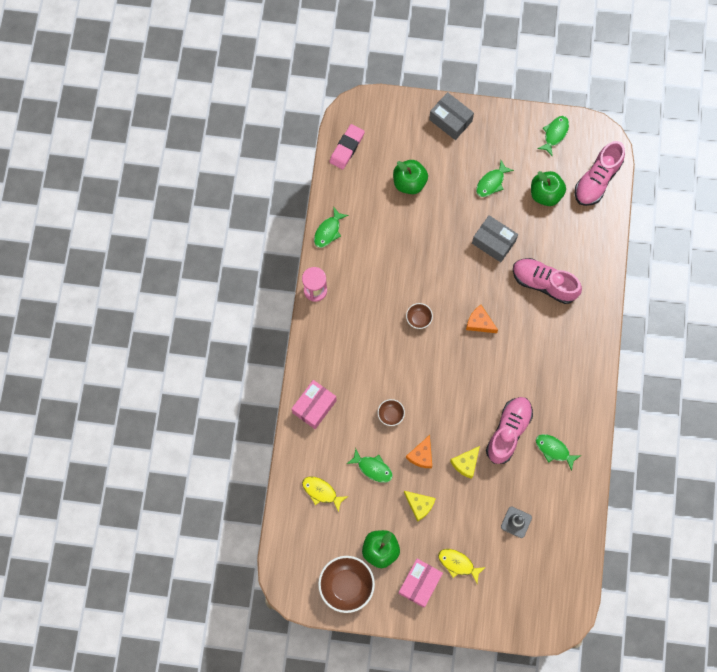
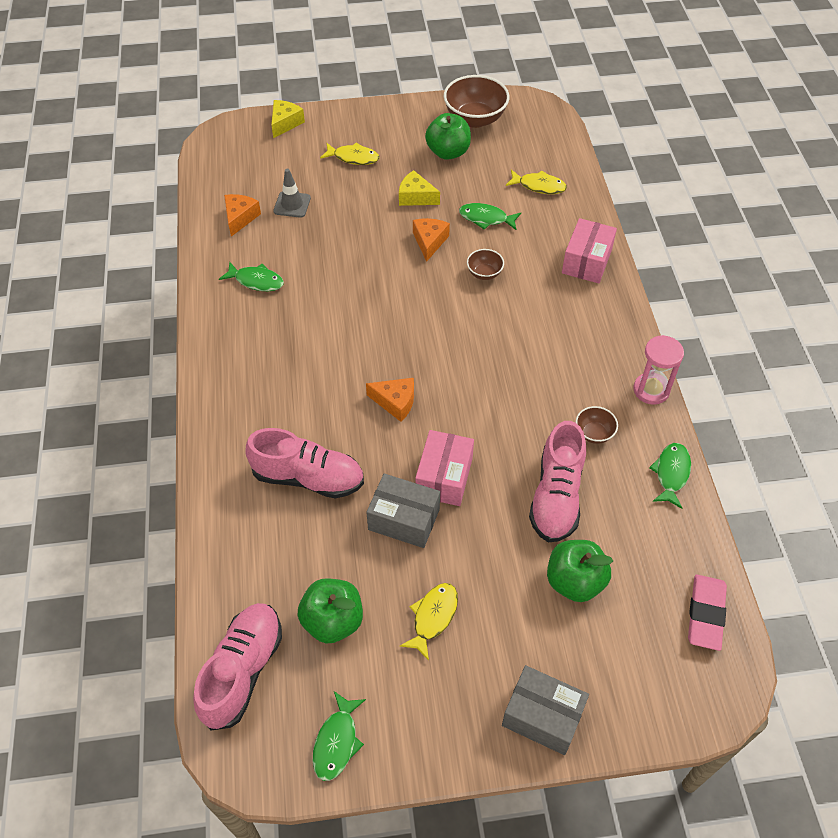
camera: 165 degrees right, 20 degrees down
(418, 318) = (486, 388): brown bowl -> brown bowl (594, 433)
(419, 583) = (393, 135): pink box -> pink box (444, 477)
(466, 463) = (370, 245): yellow cheese -> yellow cheese (285, 123)
(491, 182) = (433, 617): green fish -> yellow fish
(508, 431) = (322, 287): pink shoe -> pink shoe (556, 496)
(557, 518) = (240, 218): none -> orange cheese

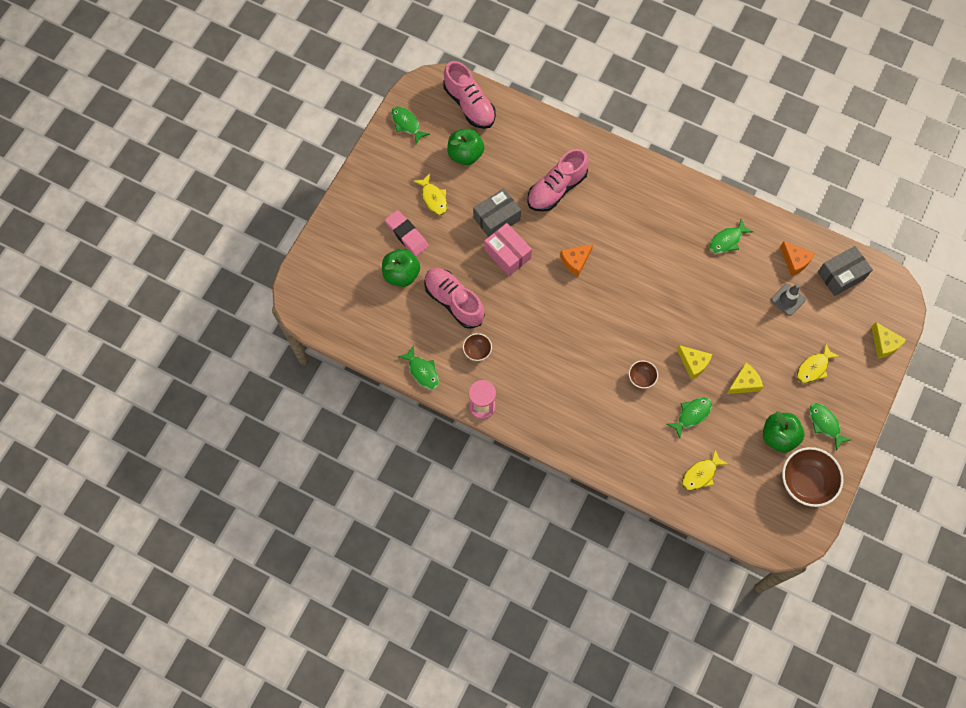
camera: 125 degrees right, 15 degrees up
(405, 129) = (825, 424): none -> green fish
(429, 242) = (693, 363): orange cheese -> yellow cheese
(542, 716) = (351, 212): grey box -> grey box (841, 275)
(586, 261) = (608, 450): pink box -> none
(705, 614) = (338, 321): pink eraser -> pink eraser (406, 235)

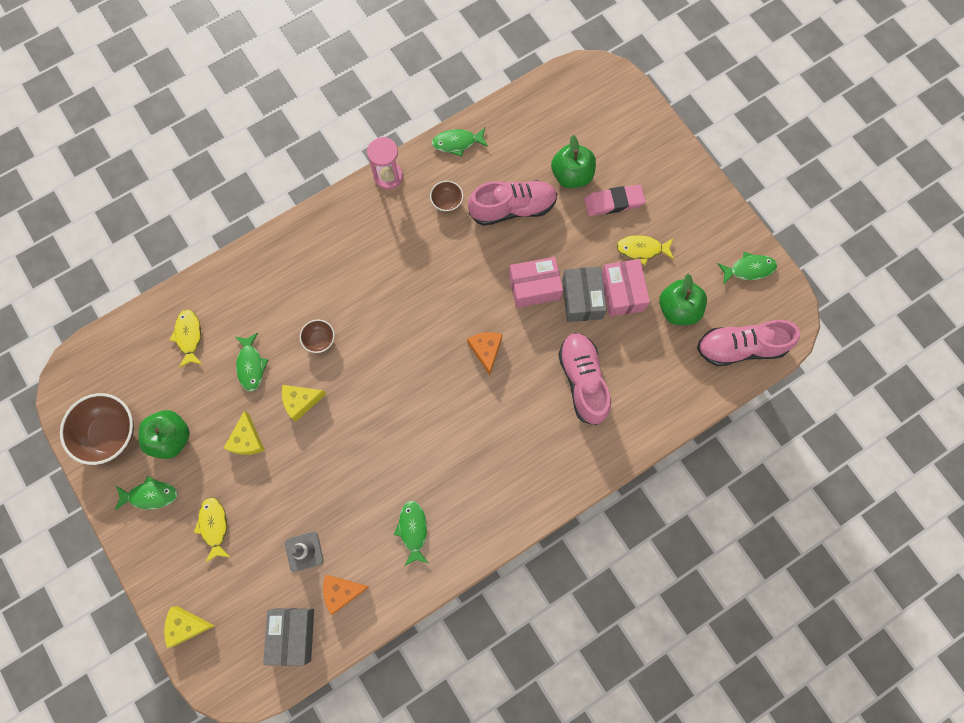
camera: 120 degrees right, 5 degrees up
(475, 195) = (622, 292): none -> pink box

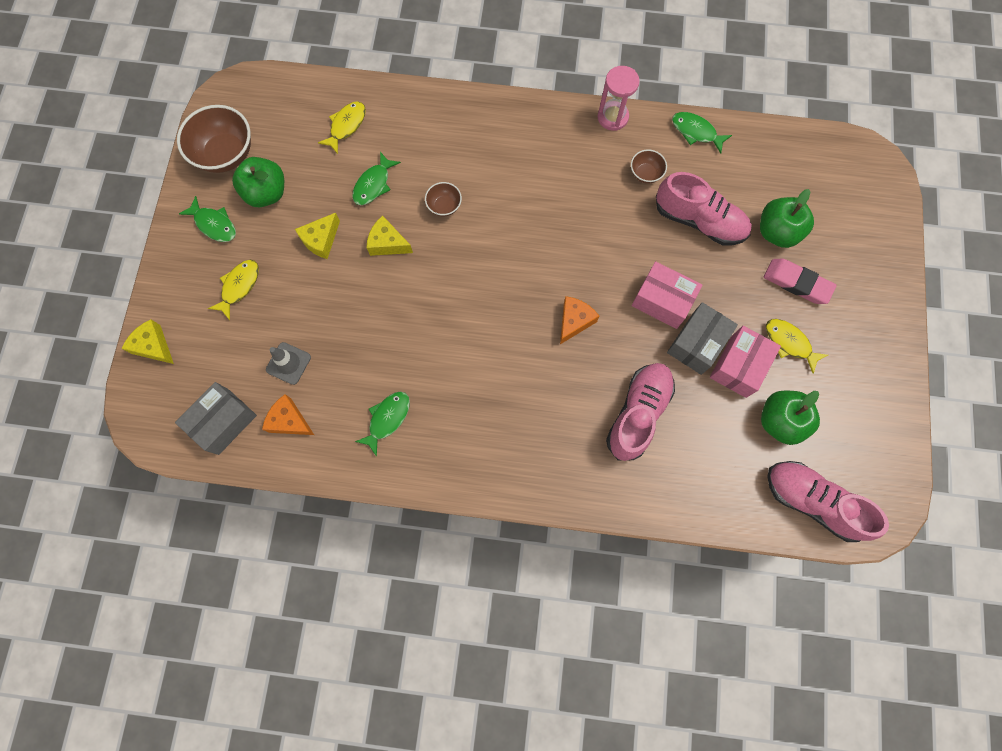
camera: 40 degrees right, 0 degrees up
(749, 269) = (880, 438): green fish -> none

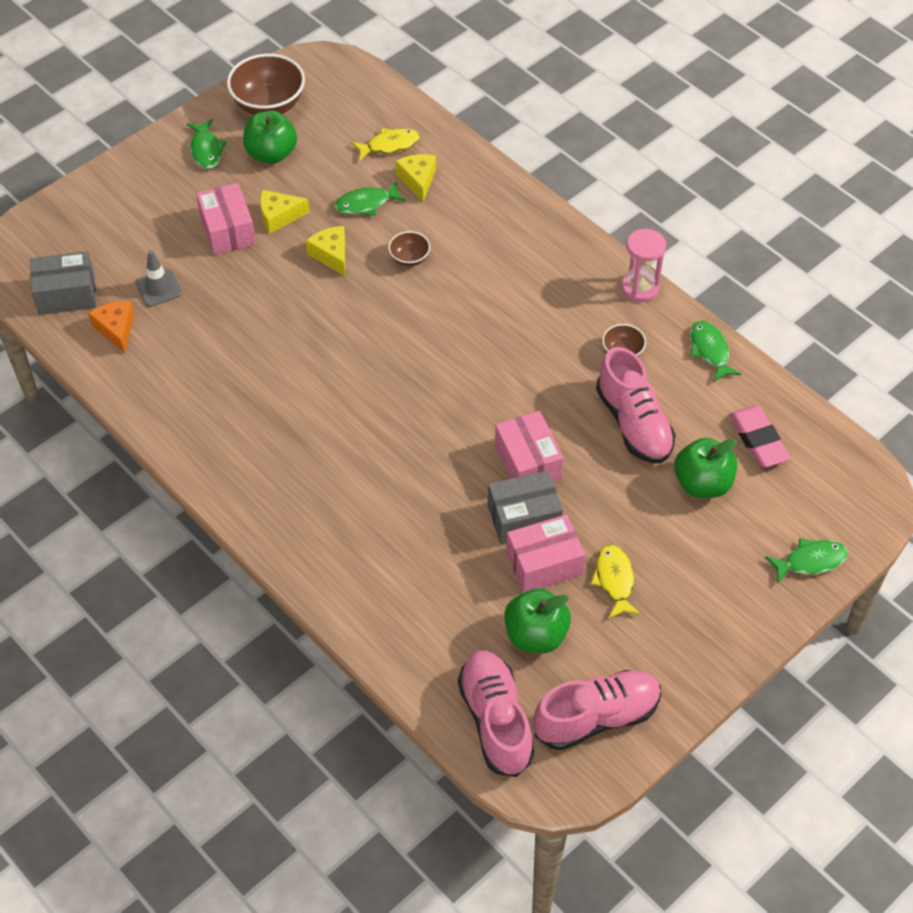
camera: 40 degrees right, 20 degrees down
(154, 346) = (71, 205): yellow cheese -> yellow cheese (418, 180)
(239, 286) = (178, 207): yellow fish -> none
(294, 279) = (228, 230): none -> pink box
(387, 419) = (193, 383): green fish -> green fish (810, 561)
(574, 321) = (429, 422): orange cheese -> none
(638, 413) = (409, 533): pink shoe -> pink shoe (596, 717)
(797, 283) = (676, 538): pink eraser -> pink eraser (758, 440)

